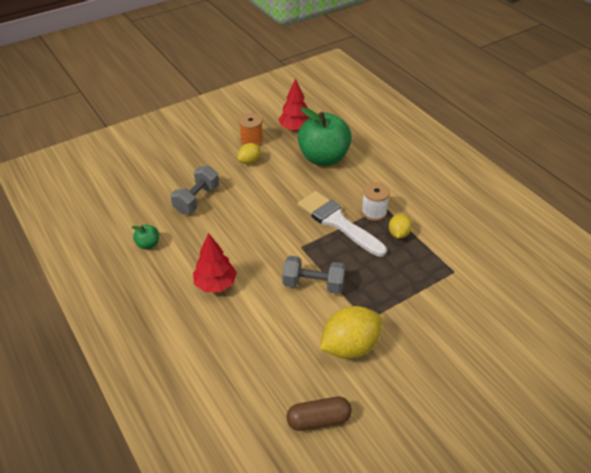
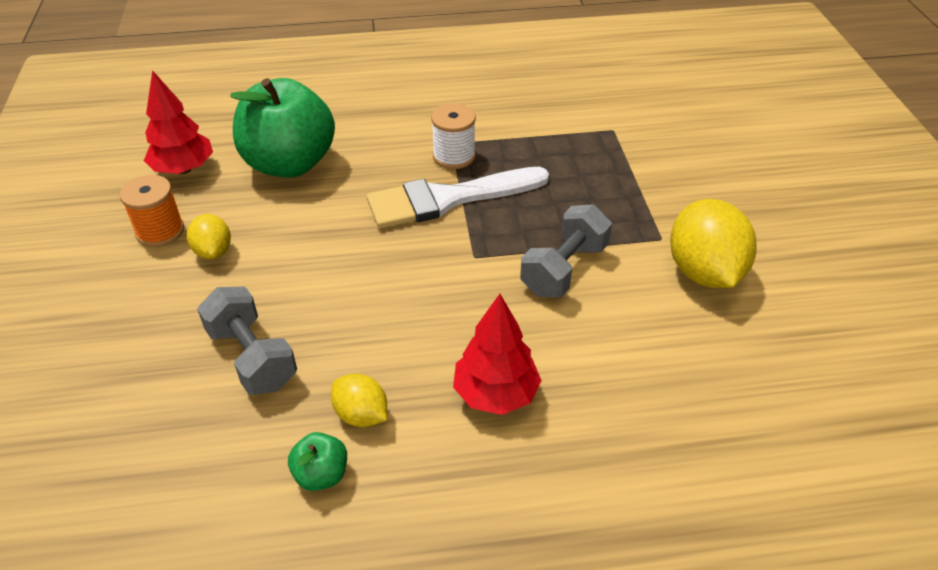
camera: 65 degrees left, 0 degrees up
(318, 419) = (827, 351): brown capsule -> none
(398, 234) = (514, 150): yellow lemon -> yellow lemon (361, 415)

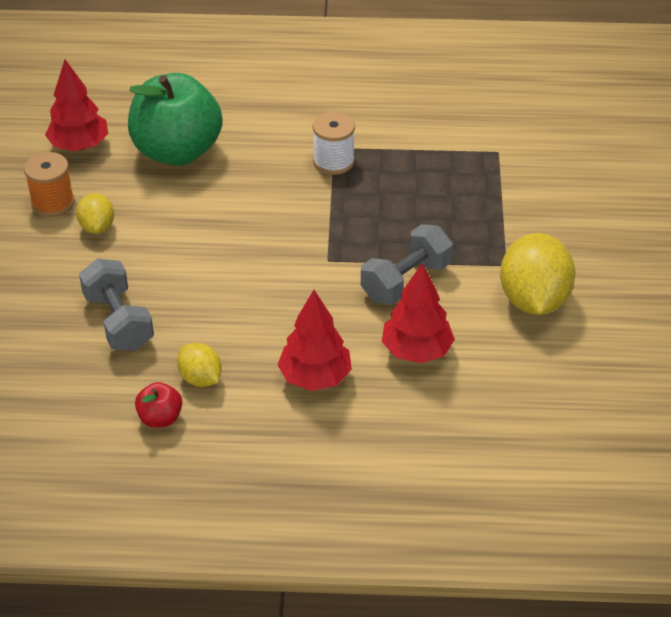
camera: 10 degrees right, 0 degrees up
(321, 475) = (160, 418): green apple -> red apple
(448, 199) = (317, 203): white brush -> none
(600, 346) = (416, 351): none -> red tree

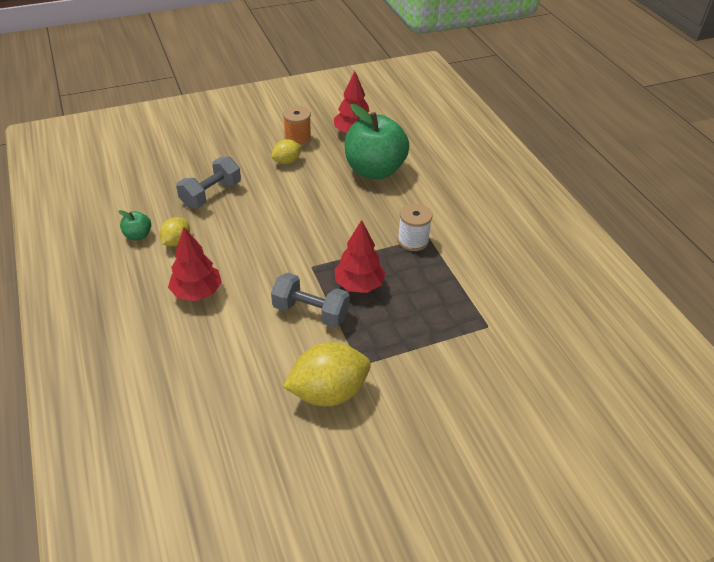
camera: 65 degrees right, 0 degrees up
(160, 418) = (138, 235): red apple -> green apple
(416, 351) = (243, 337): red tree -> red tree (359, 285)

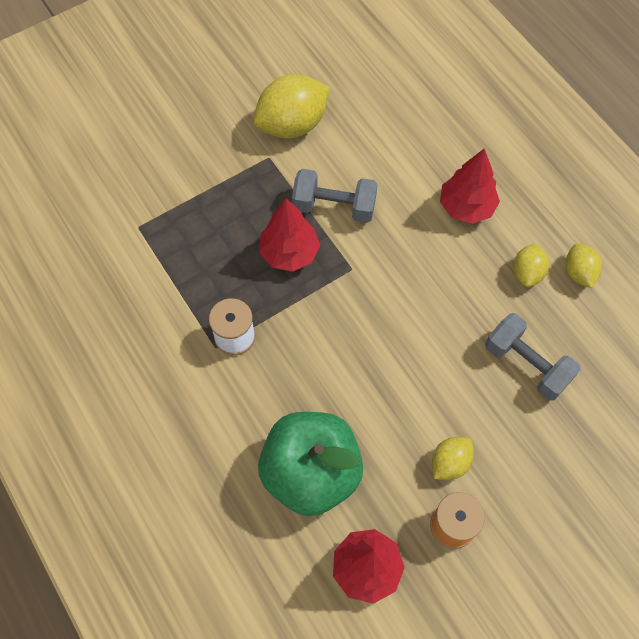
camera: 170 degrees right, 20 degrees up
(138, 235) = (578, 273): green apple -> yellow lemon
(211, 194) = (526, 364): grey dumbbell -> grey dumbbell turned 75 degrees counterclockwise

